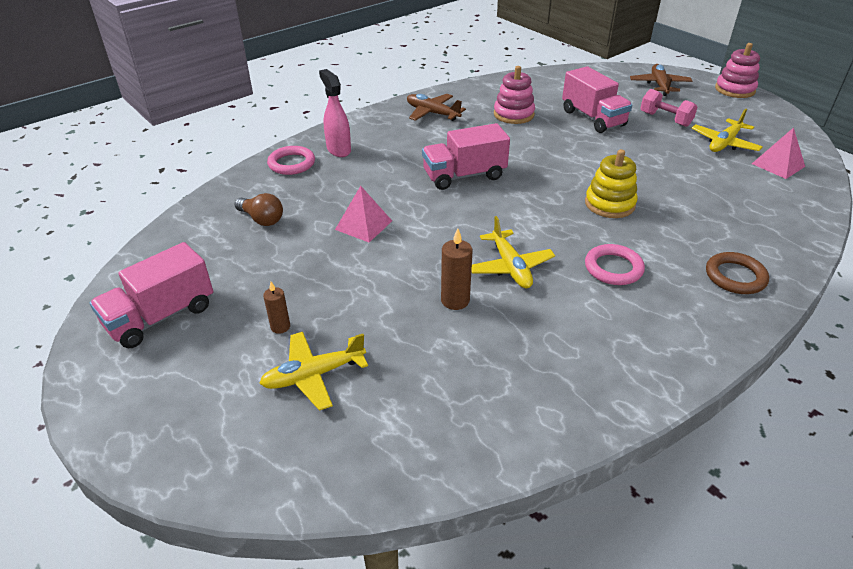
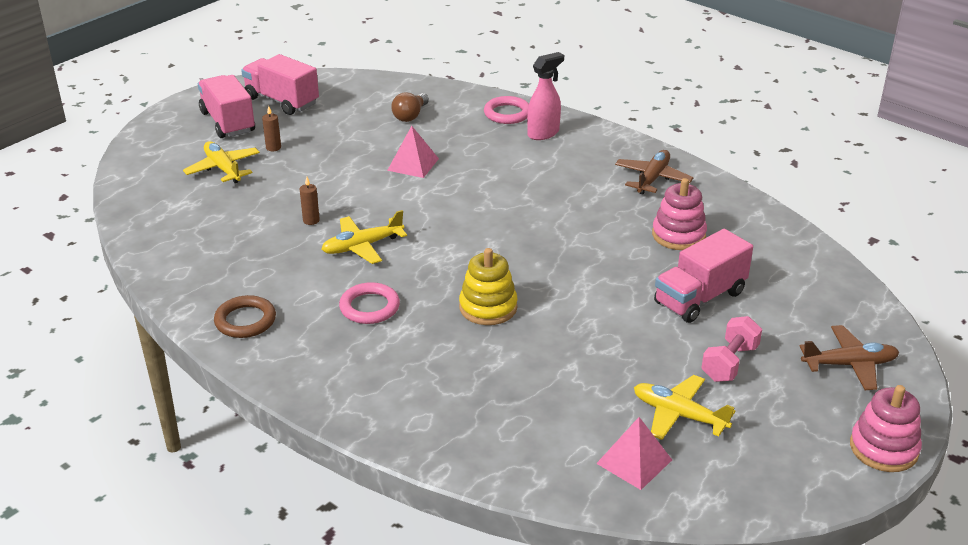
camera: 80 degrees right, 5 degrees down
(455, 300) = (311, 220): brown candle -> brown candle, size x0.65
(464, 176) = (517, 210): pink truck -> pink truck (228, 122)
(735, 276) = (367, 389): brown ring -> brown ring (245, 320)

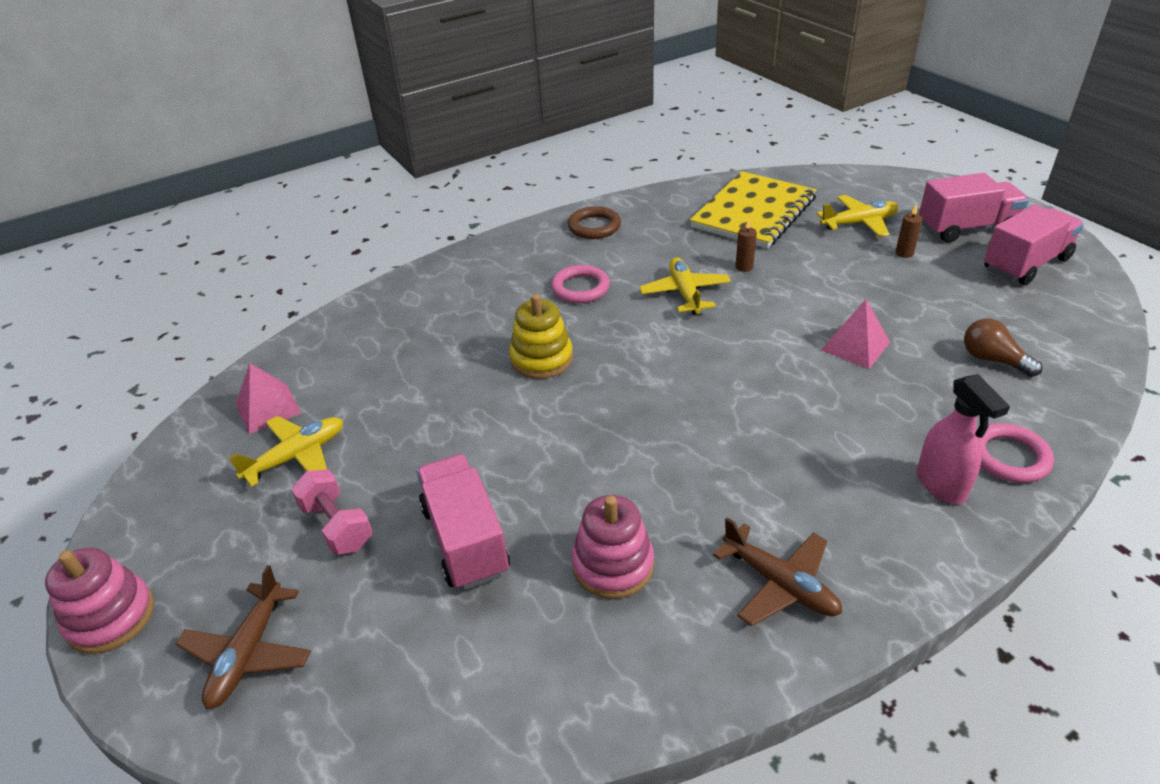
camera: 110 degrees right, 5 degrees up
(207, 224) = (753, 213): none -> yellow notebook

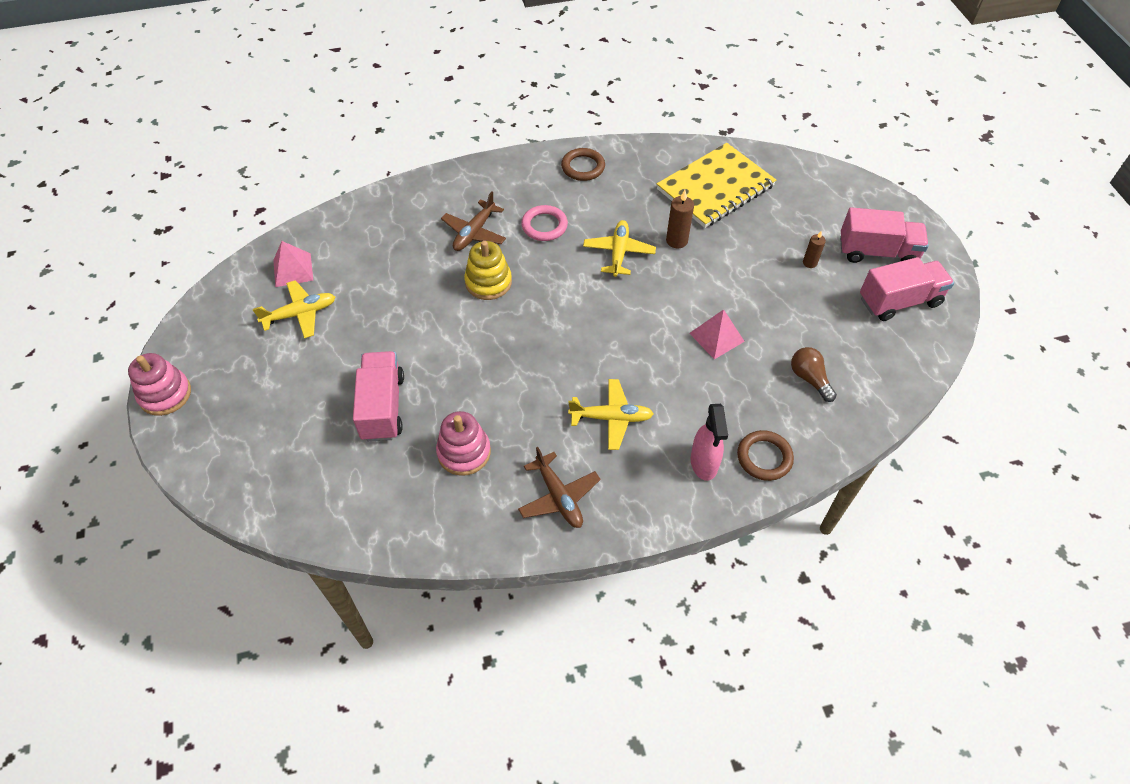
camera: 15 degrees right, 15 degrees up
(248, 653) = (235, 441): brown plane -> brown plane (474, 232)
(337, 526) = (309, 373): pink dumbbell -> none
(744, 267) = (676, 241): brown candle -> brown candle, size x1.54
(859, 223) = (793, 222): yellow plane -> yellow plane (611, 418)
(1008, 457) = (764, 457): pink ring -> brown ring

